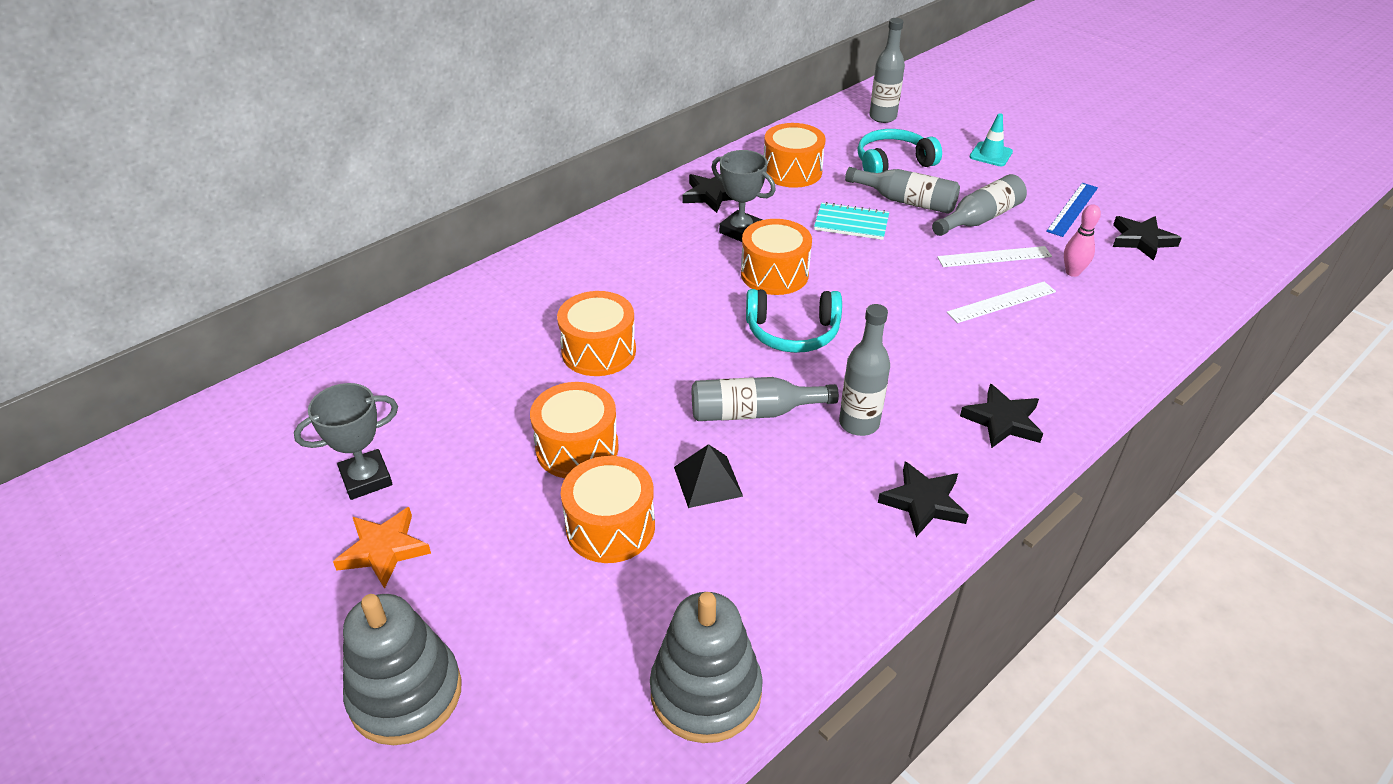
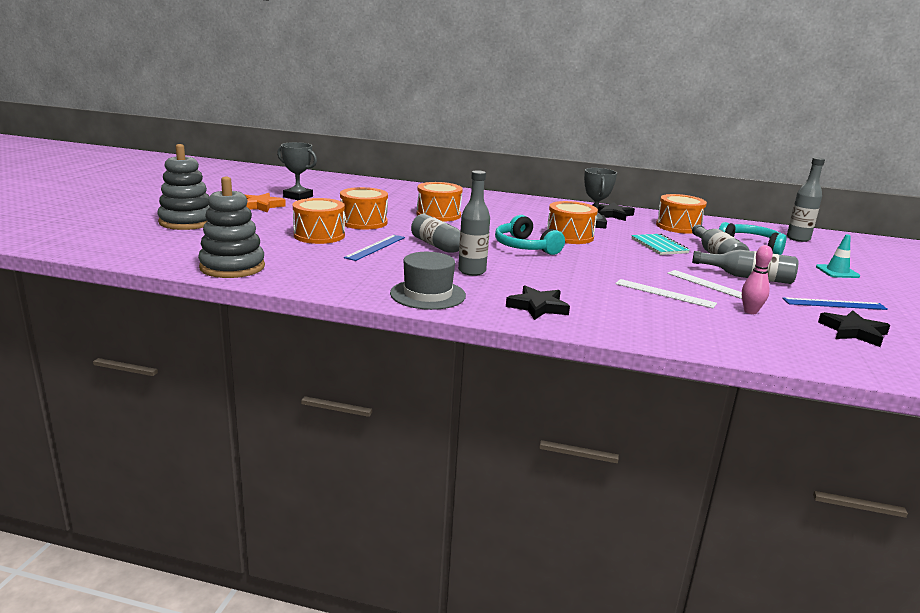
camera: 55 degrees right, 20 degrees down
(708, 481) = (375, 247): black pyramid -> blue ruler
(923, 502) = (428, 294): black star -> grey hat

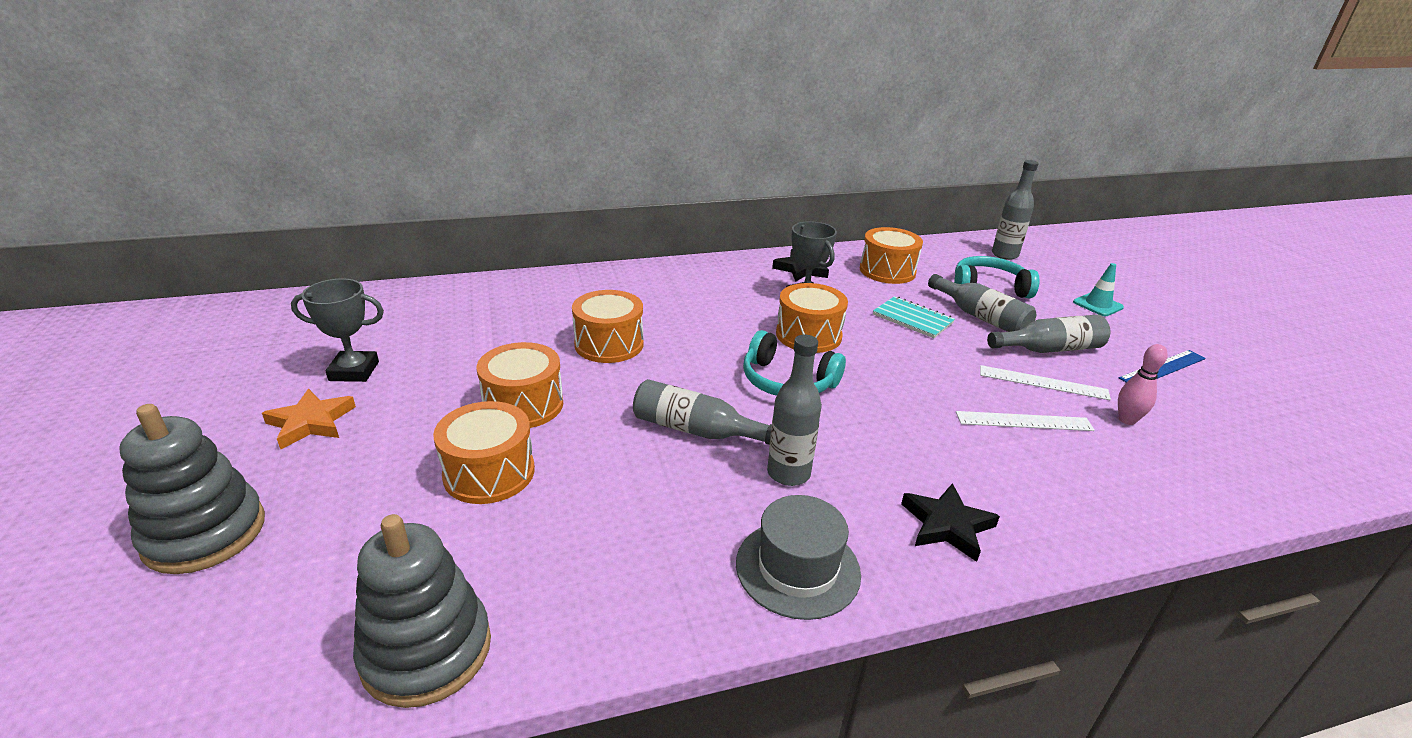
camera: 30 degrees left, 10 degrees up
(375, 247) = (605, 469): blue ruler -> none
(853, 332) = (1233, 416): black star -> none

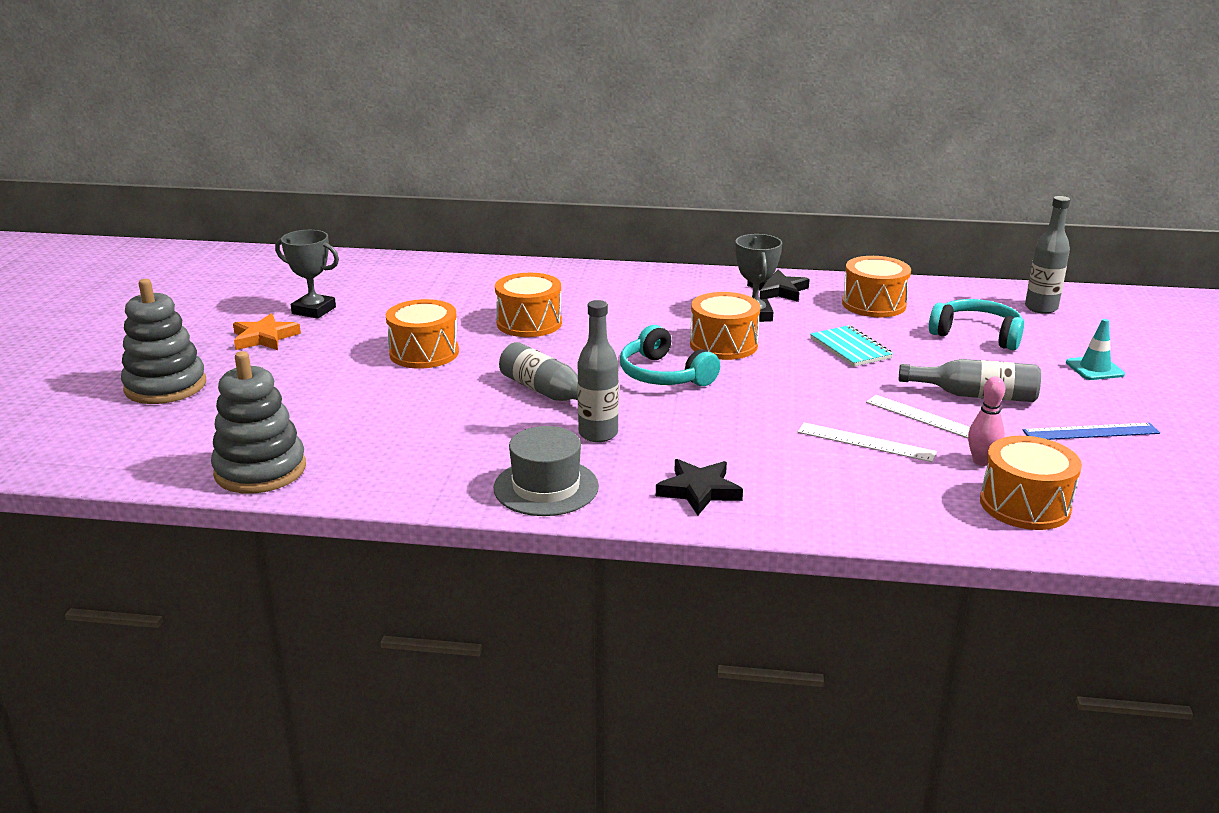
camera: 25 degrees right, 5 degrees down
(489, 473) = (366, 389): orange drum -> orange drum (1025, 505)
(981, 317) = (931, 358): grey bottle -> none

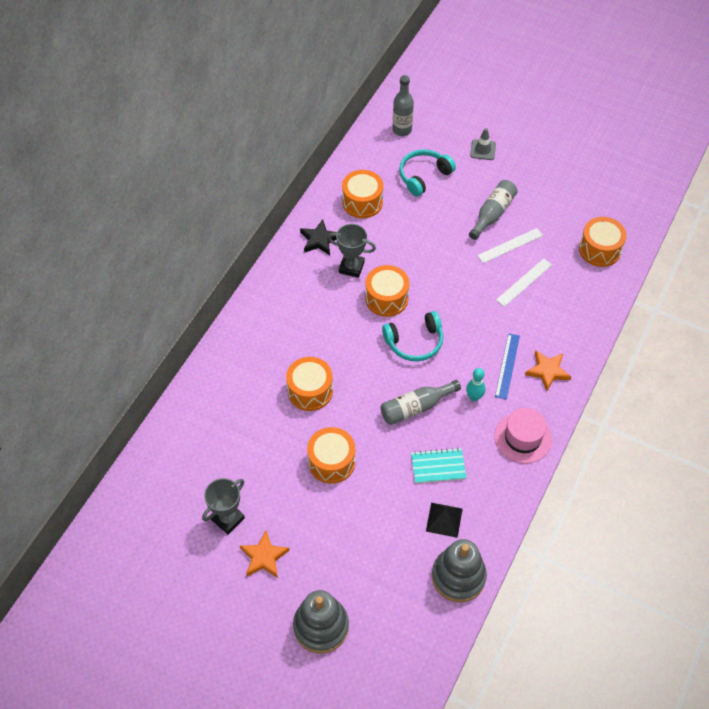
camera: 70 degrees left, 30 degrees up
(359, 444) = (444, 520): none -> black pyramid
(546, 487) = (523, 437): grey hat -> pink hat
(598, 434) = (474, 397): grey bottle -> turquoise bowling pin
(699, 490) = (547, 371): black star -> orange star
(850, 348) = (416, 240): turquoise notebook -> turquoise notebook (438, 467)
(981, 461) = (557, 245): pink bowling pin -> none
(1091, 432) = (545, 189): blue ruler -> blue ruler (507, 366)
(1094, 368) = (483, 150): turquoise traffic cone -> grey traffic cone

